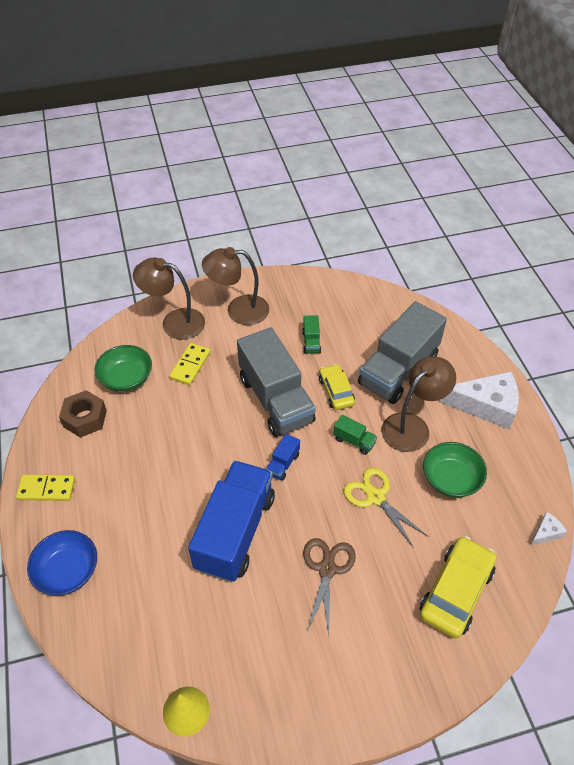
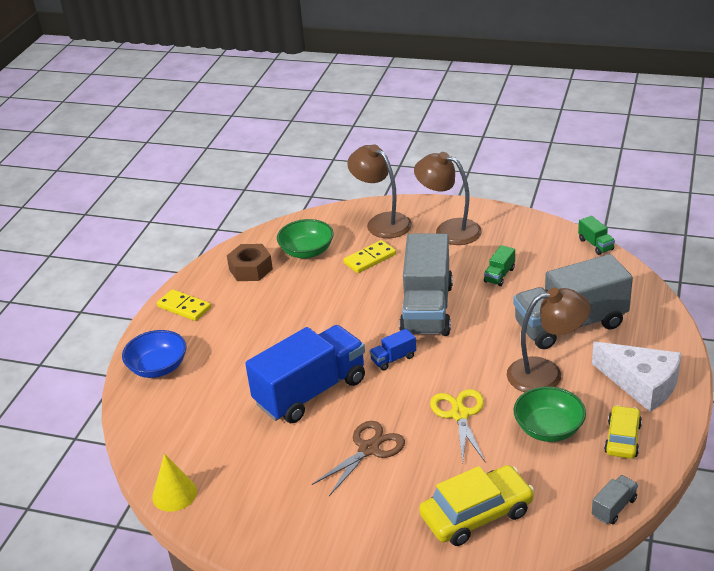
camera: 35 degrees right, 15 degrees down
(336, 391) = (491, 321): yellow car -> yellow car (622, 438)
(354, 441) = (476, 365): green truck -> green truck (595, 244)
(546, 532) = (614, 507): white cheese -> grey truck

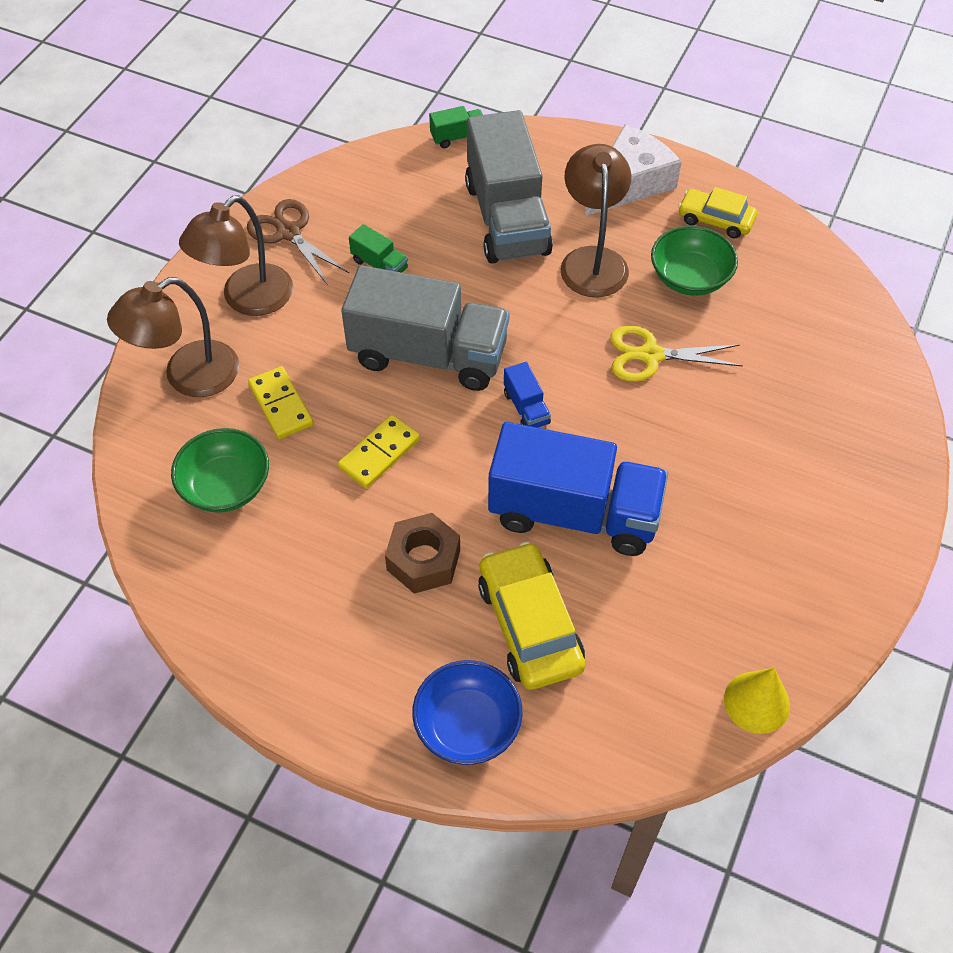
camera: 85 degrees left, 20 degrees up
(184, 307) = (315, 681): yellow domino -> yellow domino (379, 453)
(250, 269) = (243, 572): brown nut -> brown nut (423, 560)
(311, 392) = (574, 513): blue truck -> blue truck turned 135 degrees clockwise
(368, 449) = (698, 459): brown scissors -> brown scissors (288, 233)
(476, 514) = (819, 368): yellow car -> yellow car (529, 624)
(595, 244) = (349, 158): green truck -> green truck (458, 137)
(614, 507) = (818, 251): grey truck -> none

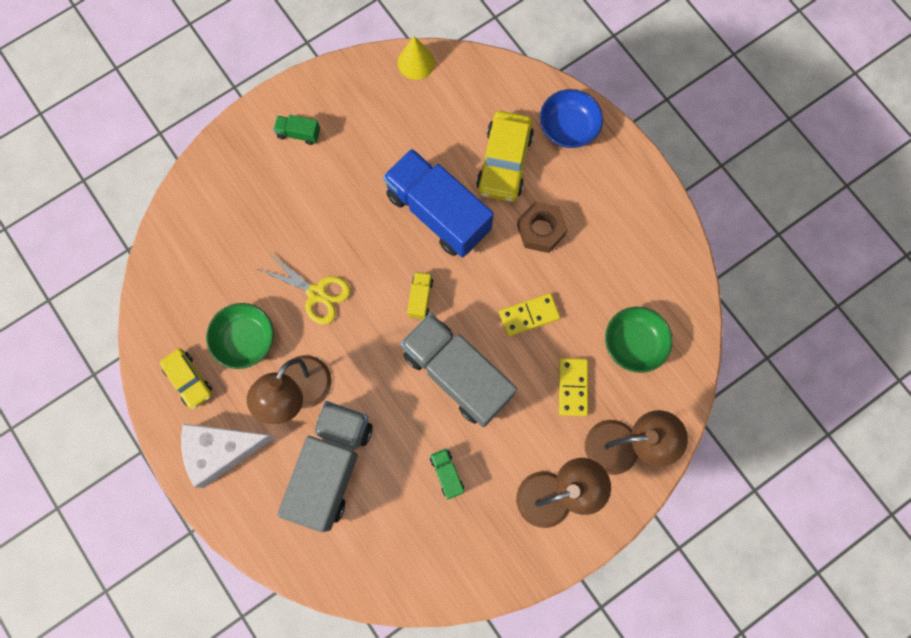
camera: 150 degrees left, 20 degrees up
(288, 233) = (496, 546): brown scissors -> none
(458, 137) = (314, 577): green truck -> green truck (298, 133)
(526, 408) = (420, 298): blue truck -> yellow truck

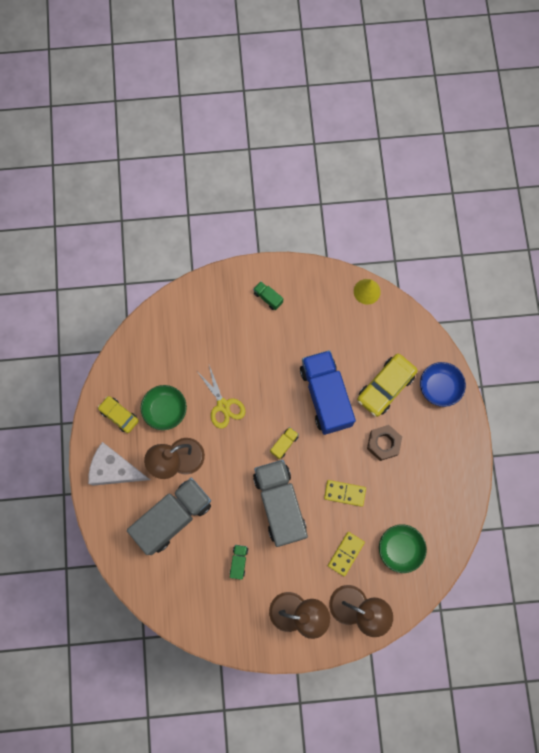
camera: 30 degrees right, 0 degrees up
(189, 380) = (119, 415): yellow car -> yellow car turned 135 degrees clockwise

